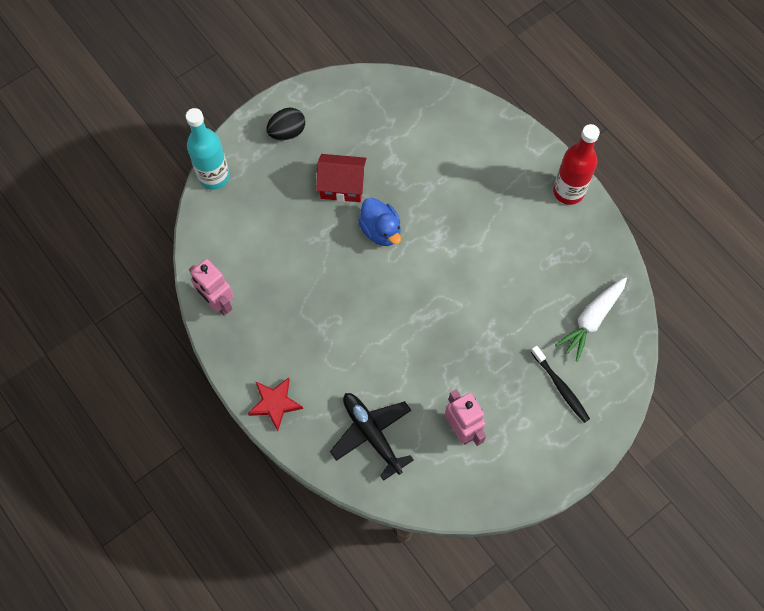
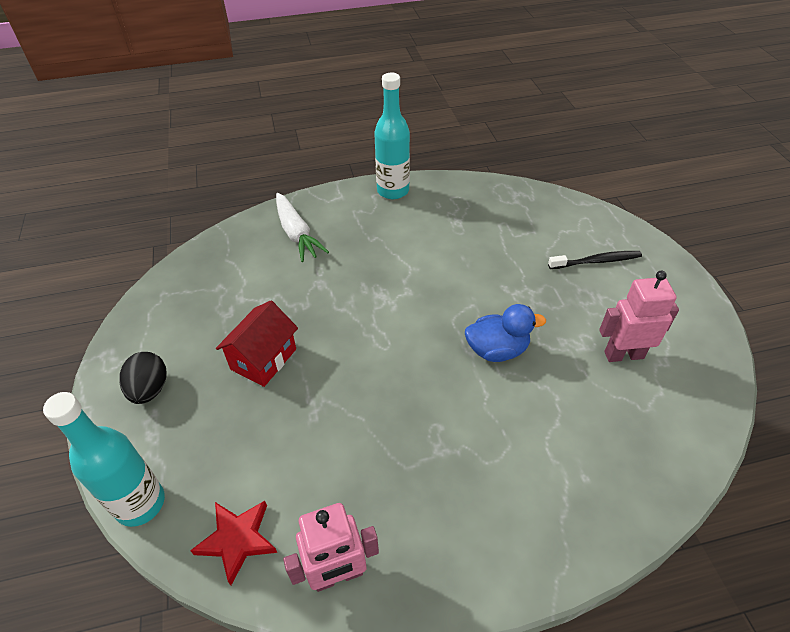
camera: 65 degrees left, 20 degrees down
(275, 403) = (530, 553): red star -> red star (237, 540)
(371, 434) = (609, 447): black plane -> none
(381, 230) = (344, 342): blue duck -> blue duck (497, 350)
(568, 191) = (393, 191): red bottle -> turquoise bottle
(591, 320) = (532, 218): white carrot -> white carrot (296, 234)

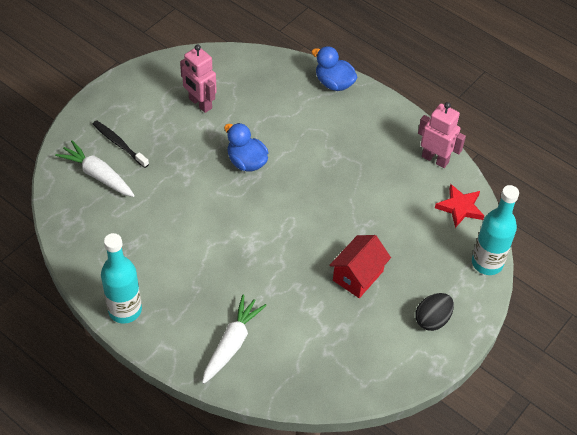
camera: 130 degrees left, 5 degrees up
(263, 359) = (358, 276): red house -> red house turned 45 degrees counterclockwise
(561, 231) = (98, 175): none -> white carrot
(581, 538) = (334, 83): none -> blue duck

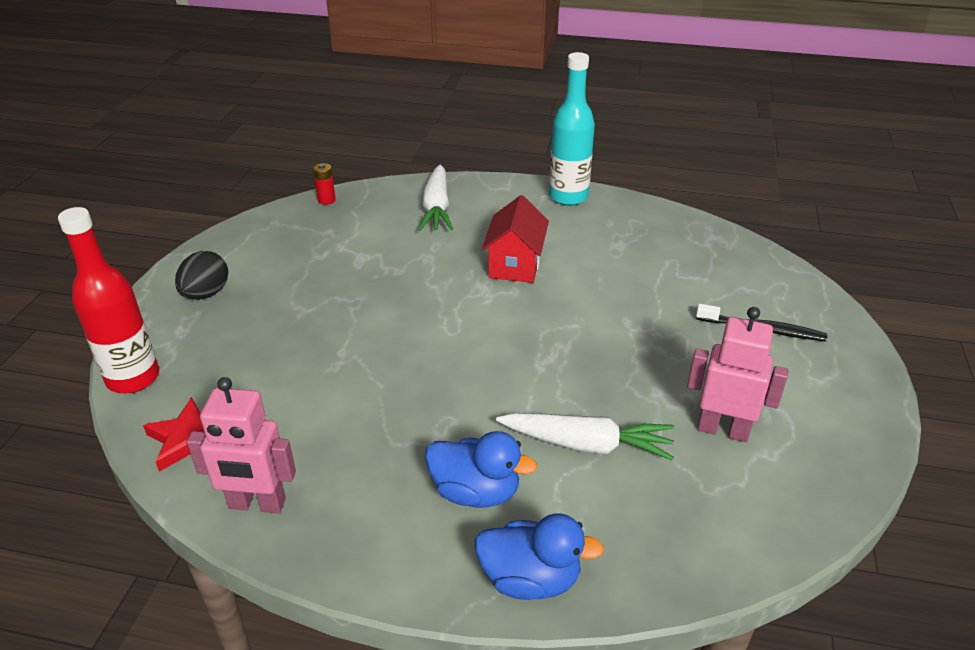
camera: 155 degrees right, 15 degrees down
(98, 175) = (741, 288): white carrot -> white carrot (587, 444)
(246, 162) = (571, 375): blue duck -> blue duck (475, 492)
(312, 396) = (326, 200): none -> red battery
(358, 276) = (324, 303): red house -> red house (515, 264)
(487, 263) = (133, 378): turquoise bottle -> red bottle

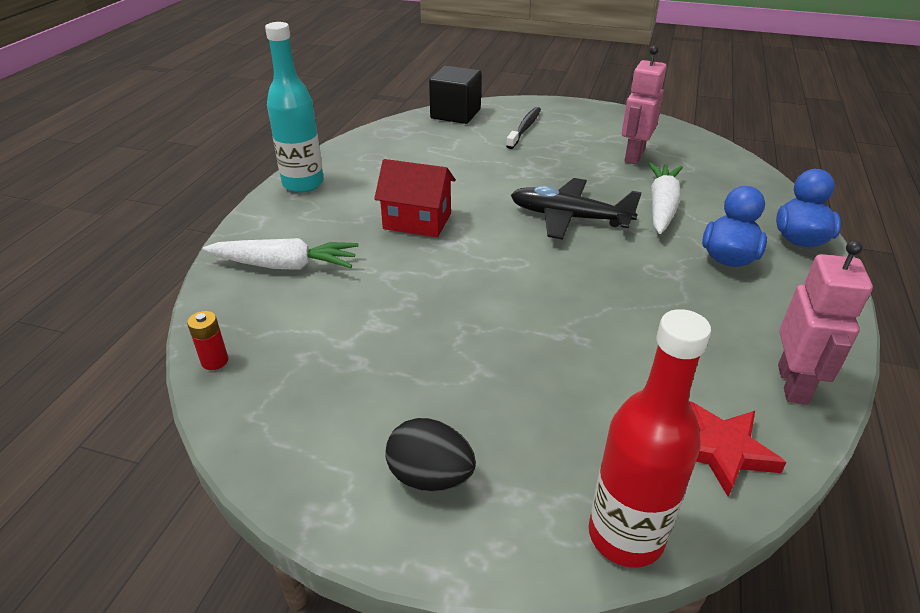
camera: 85 degrees left, 0 degrees up
(542, 363) = (569, 218): none -> black plane
(776, 272) = (455, 114): none -> black cube

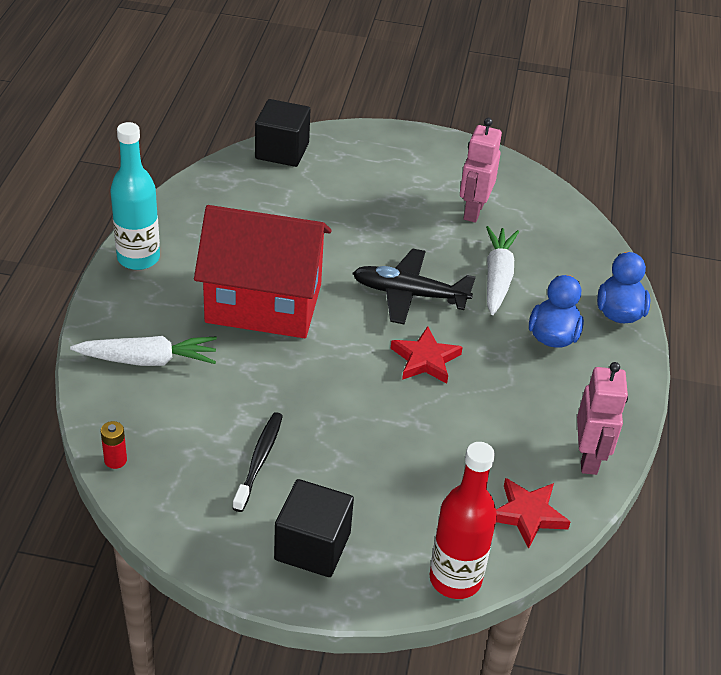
camera: 10 degrees left, 5 degrees up
(417, 221) = (263, 303): red house -> red house, size x1.83
(430, 476) = (312, 546): black egg -> black cube
(524, 128) = (359, 172): black toothbrush -> black toothbrush (259, 460)
(585, 274) = (425, 359): none -> red star

